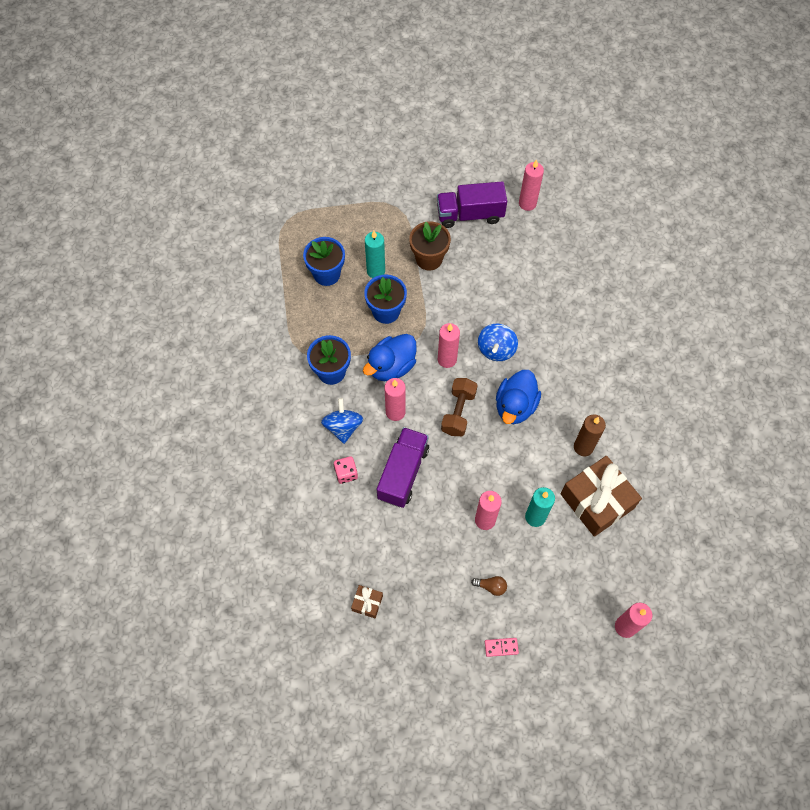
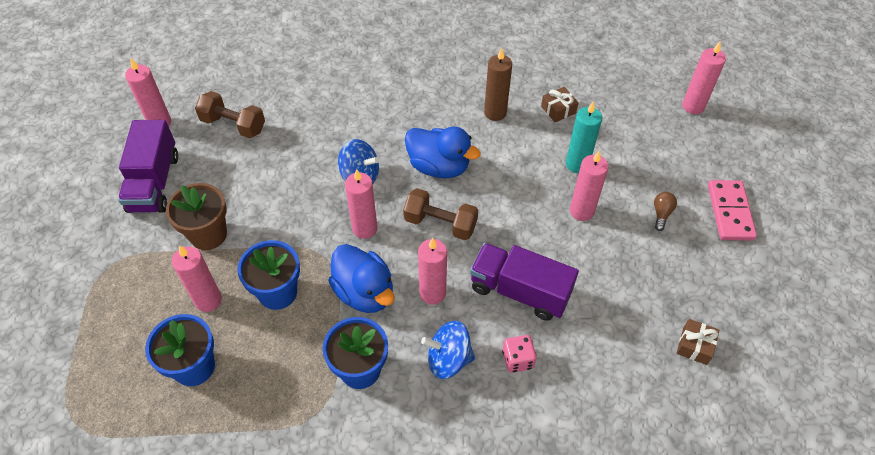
camera: 85 degrees left, 10 degrees down
(376, 271) = (208, 300): turquoise candle -> pink candle
(501, 647) = (729, 212): pink domino -> pink domino, size x1.90
(534, 252) = (233, 125): none -> brown dumbbell
(597, 501) = (558, 110): brown gift -> brown gift, size x0.44

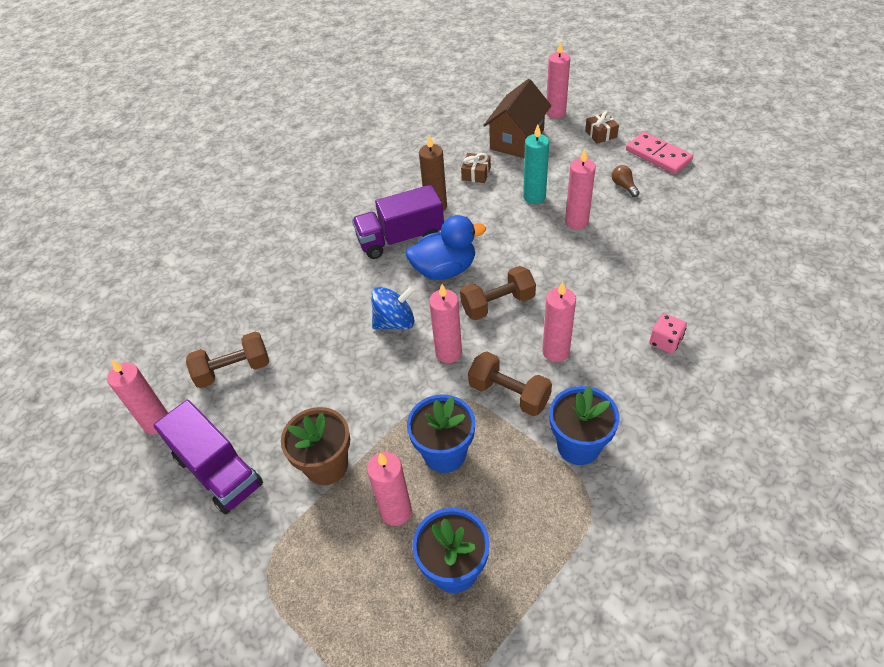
camera: 40 degrees left, 5 degrees down
(364, 292) = (509, 394): blue duck -> brown dumbbell
(448, 359) = (625, 382): blue spinning top -> none
(519, 291) = (608, 300): purple truck -> purple truck (400, 238)
(628, 105) = (517, 139): none -> brown house
(694, 346) = (744, 243): brown gift -> brown gift (601, 134)

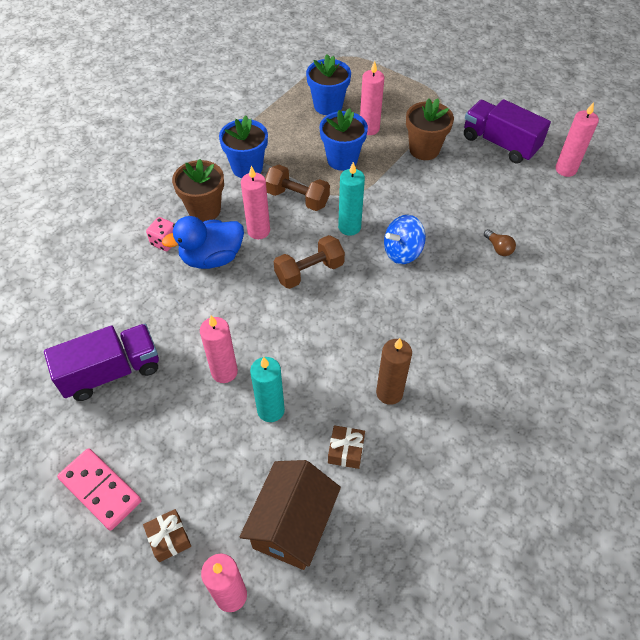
camera: 170 degrees right, 5 degrees up
(233, 370) = (528, 207): brown dumbbell -> none
(400, 238) = (420, 345): purple truck -> purple truck (111, 372)
(444, 269) = (365, 307): blue duck -> blue duck (212, 258)
(448, 353) = (349, 227): pink candle -> turquoise candle
(623, 186) = (159, 430): brown light bulb -> brown light bulb (498, 248)
(626, 382) = (204, 210): none -> brown flower pot

